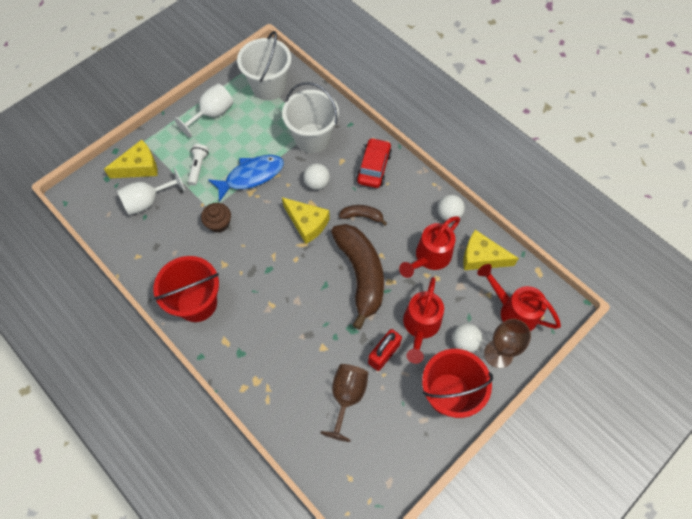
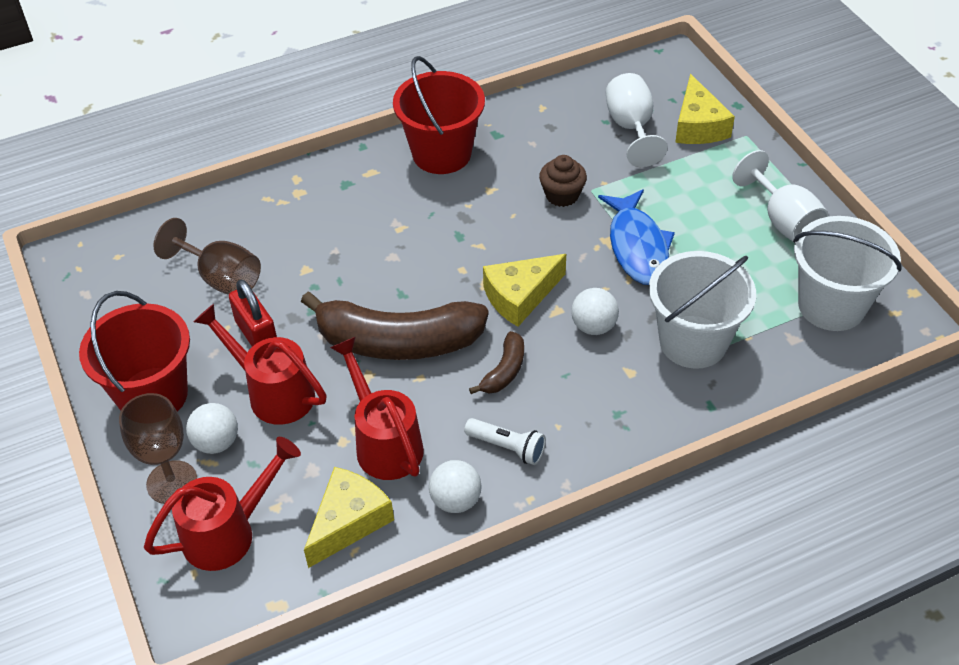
camera: 110 degrees right, 15 degrees down
(198, 167) = (676, 188): white flashlight -> white flashlight (507, 447)
(374, 167) = (599, 415): red car -> none

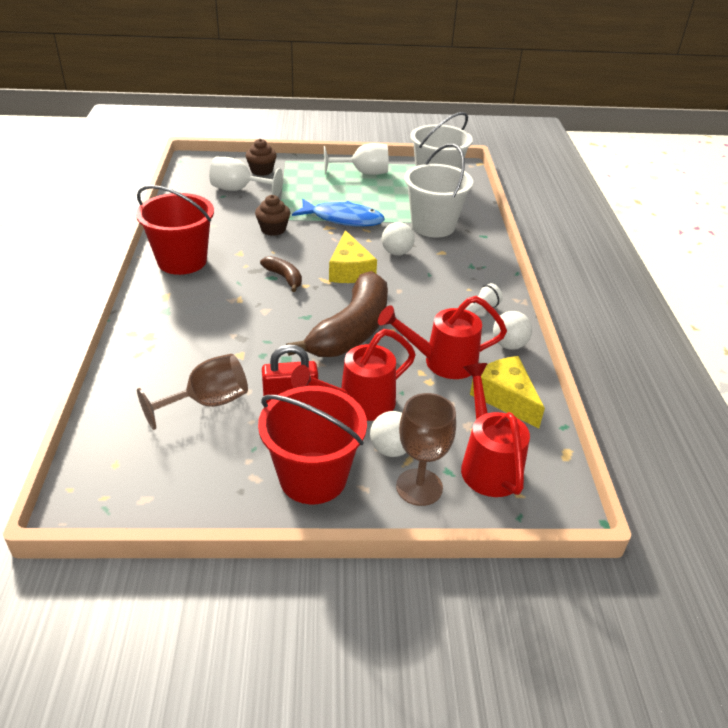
camera: 70 degrees left, 10 degrees down
(504, 371) = (410, 295): brown banana -> brown banana (284, 277)
(698, 126) = (261, 171): yellow cheese -> brown cupcake

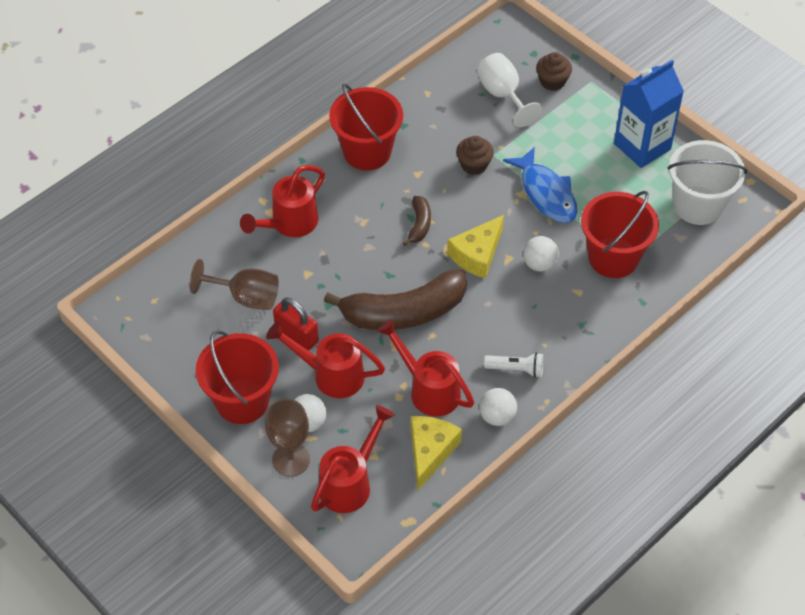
camera: 50 degrees right, 15 degrees up
(178, 333) = (289, 223): none -> red watering can
(363, 173) = (642, 146): white goblet -> blue carton
(433, 226) = (613, 257): white bucket -> red bucket

